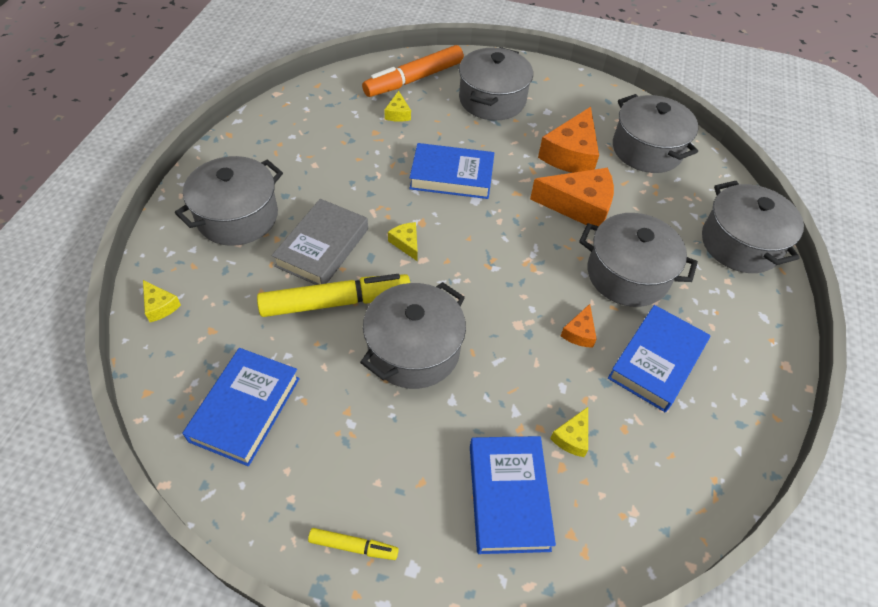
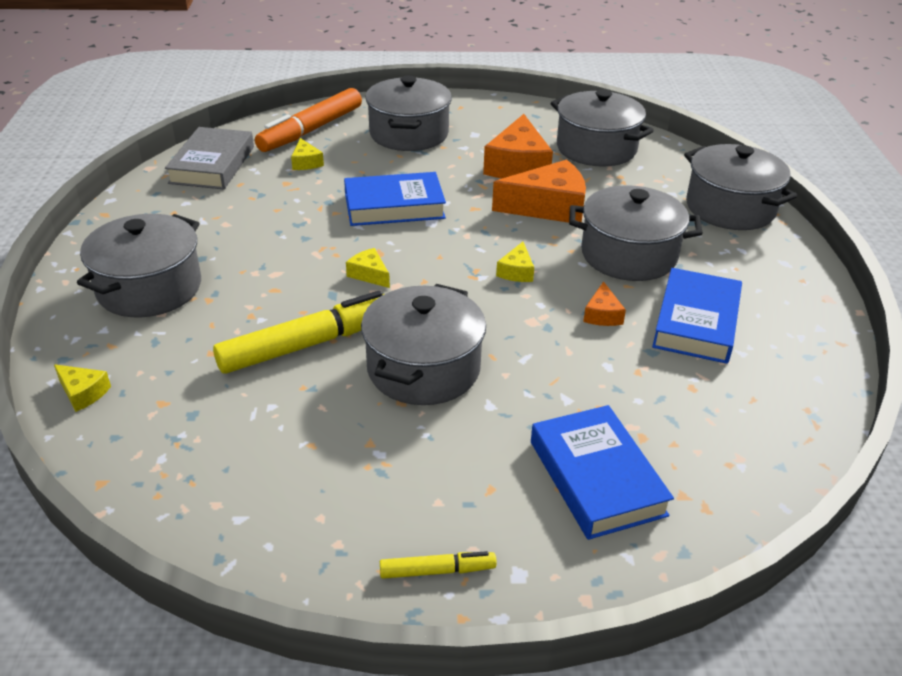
camera: 15 degrees left, 15 degrees down
(245, 409) = (240, 469): blue book -> none
(322, 247) = (270, 297): grey book -> grey book (212, 165)
(572, 437) = (640, 408): yellow cheese -> yellow cheese (516, 271)

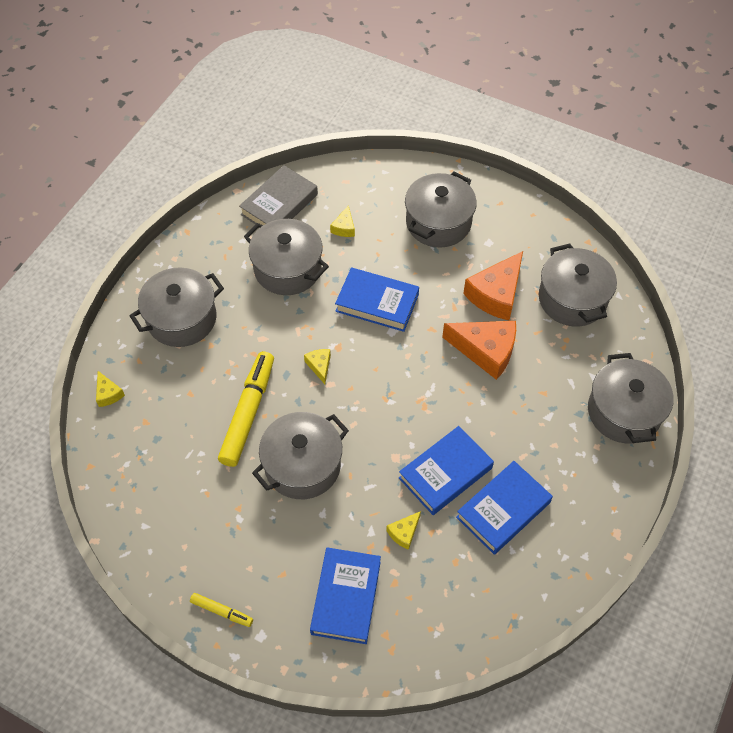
camera: 30 degrees right, 20 degrees up
(309, 344) = (248, 413): yellow marker -> yellow marker turned 75 degrees counterclockwise
(311, 130) = (369, 189): orange marker -> none
(516, 271) = (417, 407): yellow cheese -> yellow cheese (404, 533)
(602, 314) = (445, 473): orange cheese -> blue book
(628, 255) = (506, 426): grey pot -> grey pot (287, 269)

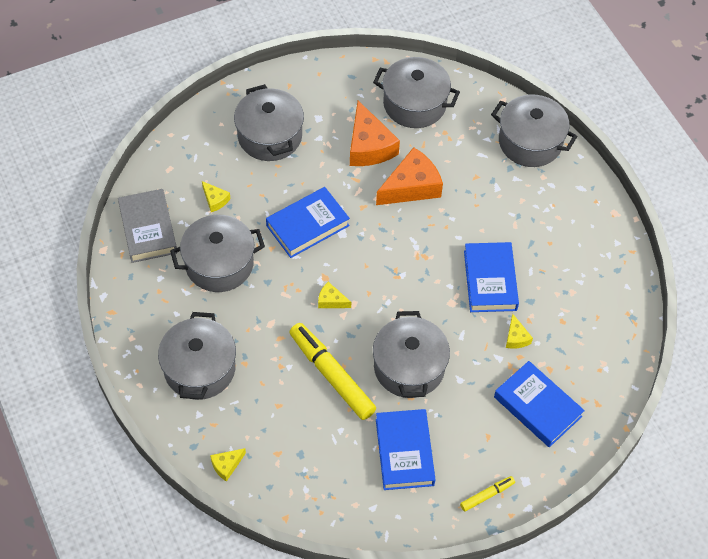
camera: 55 degrees left, 0 degrees up
(108, 393) = (226, 465): yellow cheese -> yellow cheese turned 135 degrees clockwise
(503, 510) = (546, 265): blue book -> blue book (404, 452)

